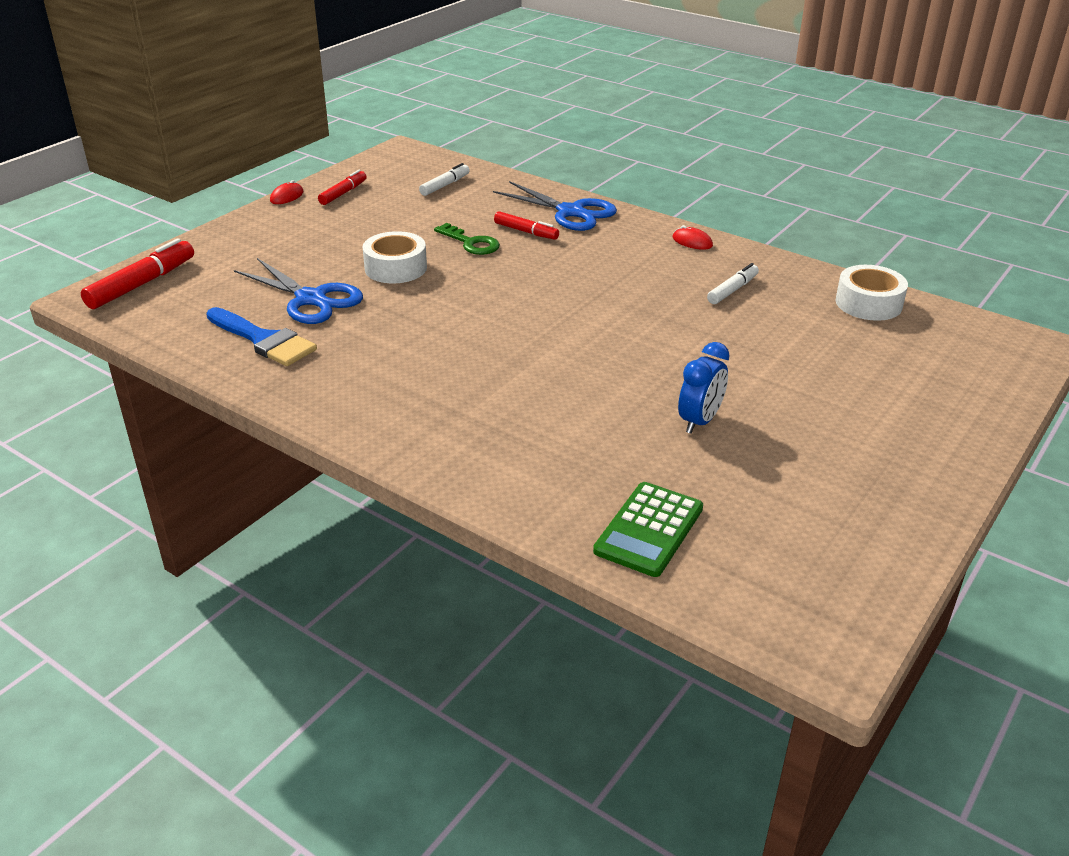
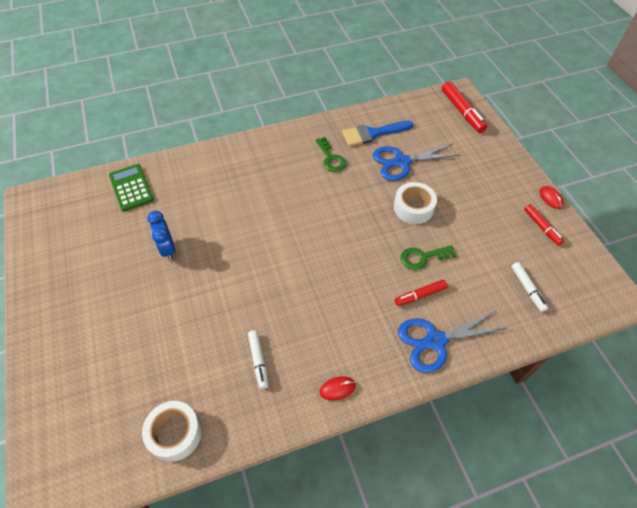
camera: 125 degrees right, 20 degrees up
(360, 357) = (331, 158): none -> green key

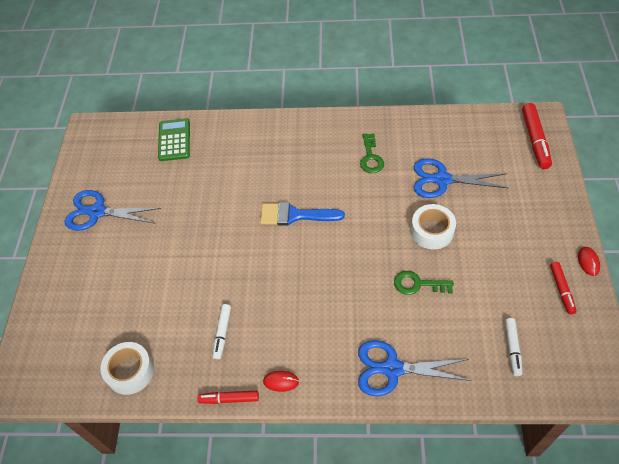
camera: 25 degrees right, 0 degrees up
(73, 279) = (97, 212): none -> blue scissors
(168, 249) = (184, 207): blue clock -> none
(373, 133) = (425, 141): blue brush -> blue brush (295, 215)
(420, 295) = (398, 320): red marker -> red marker (229, 399)

